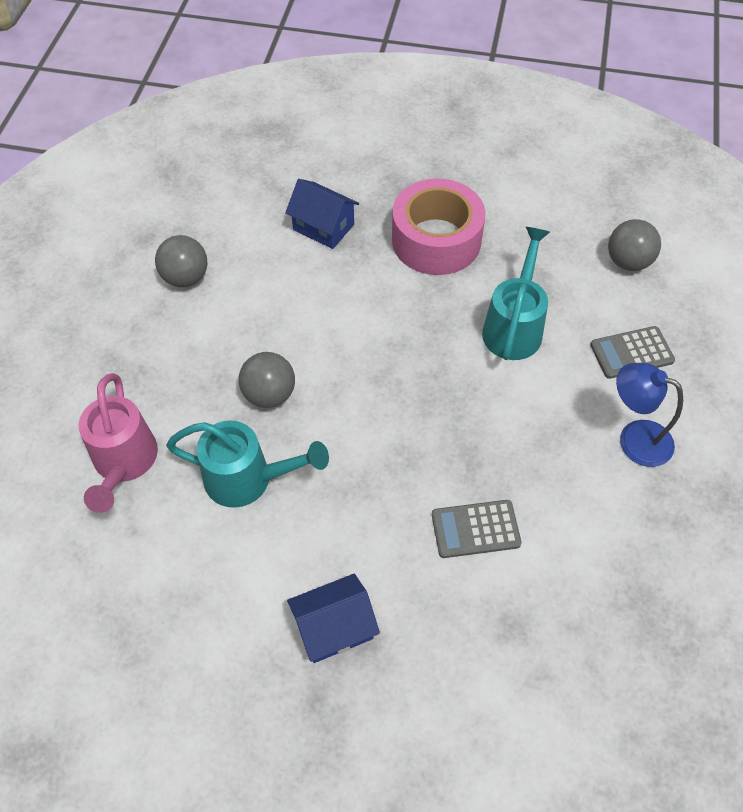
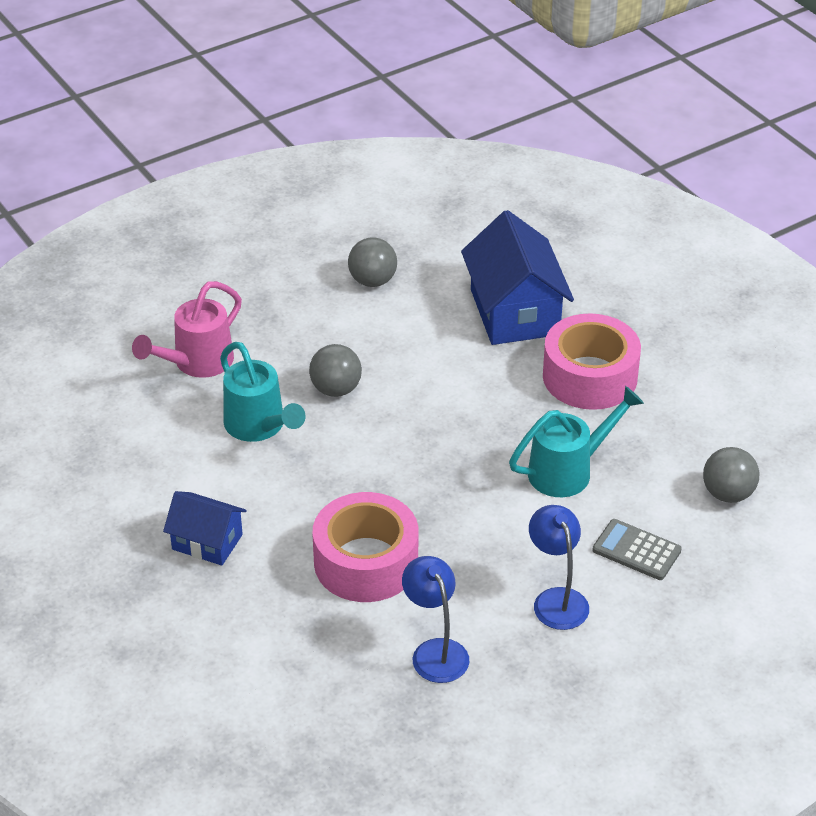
camera: 45 degrees right, 15 degrees down
(323, 227) = (514, 312): blue house -> blue house, size x1.75
(475, 529) = (366, 562): grey calculator -> pink tape
(615, 561) = (435, 651): none -> blue lamp

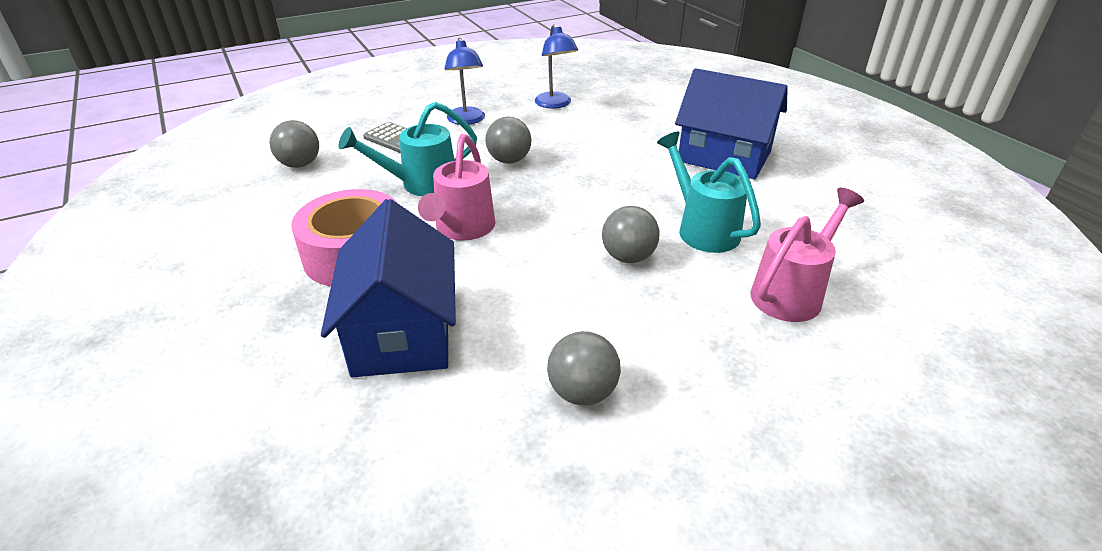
camera: 175 degrees left, 5 degrees down
(207, 542) = (724, 156): blue house -> blue house, size x1.75
(366, 562) = (599, 142): pink tape -> none
(477, 517) = (509, 160): none -> grey ball
(500, 412) = (462, 229): none -> pink watering can

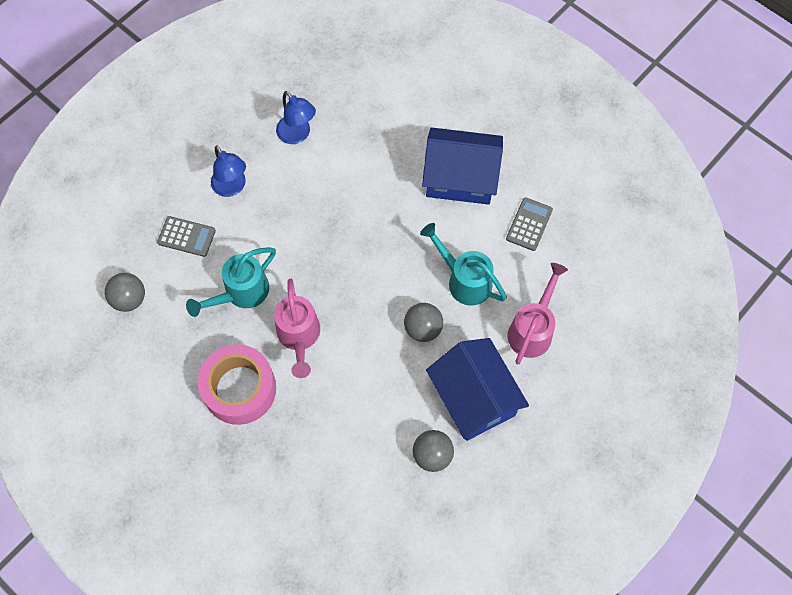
camera: 20 degrees left, 30 degrees up
(402, 332) = (310, 447): blue house -> blue house (474, 398)
(509, 160) = (295, 238): grey ball -> none
(805, 203) = (529, 224): none -> grey calculator

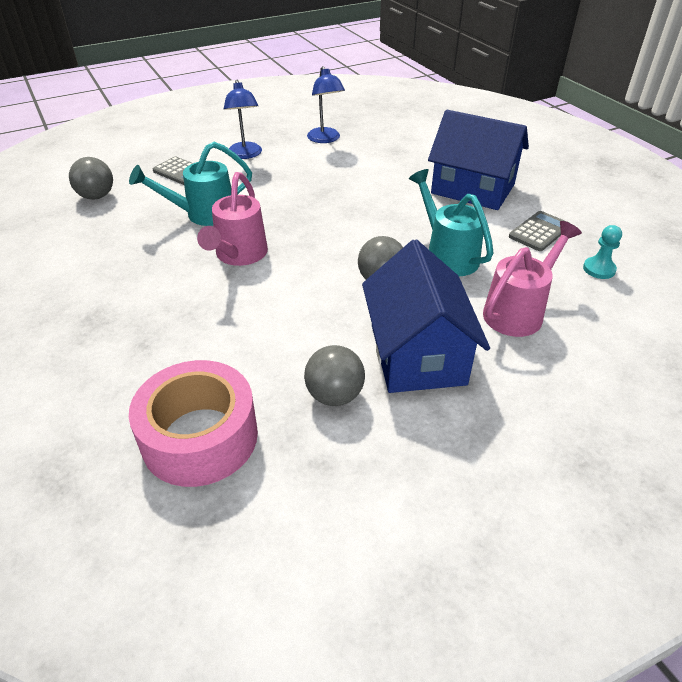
camera: 20 degrees right, 25 degrees down
(240, 389) = (146, 278): pink tape -> pink tape (200, 437)
(582, 259) = (599, 269): none -> turquoise pawn

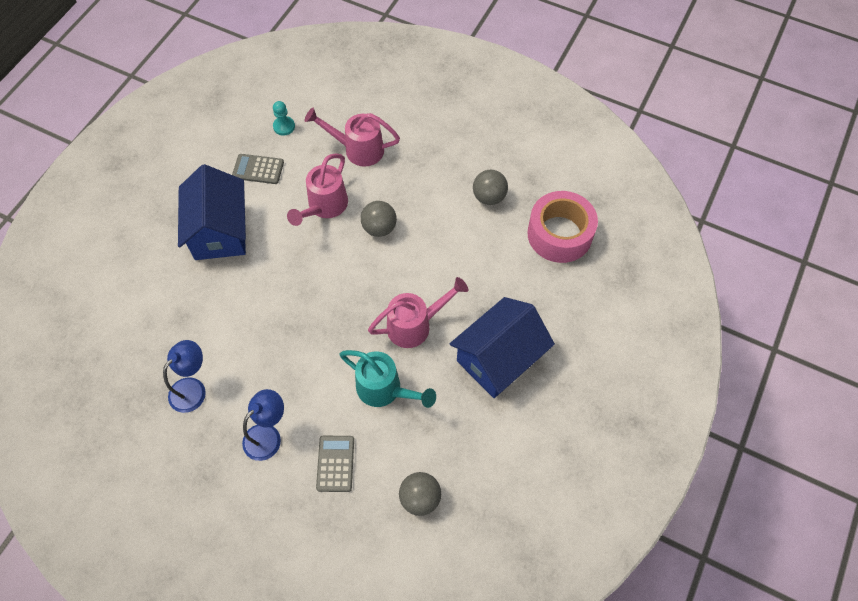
camera: 125 degrees left, 20 degrees up
(417, 354) = (431, 178): blue house -> blue house (499, 358)
(447, 255) = (324, 206): turquoise watering can -> pink watering can

